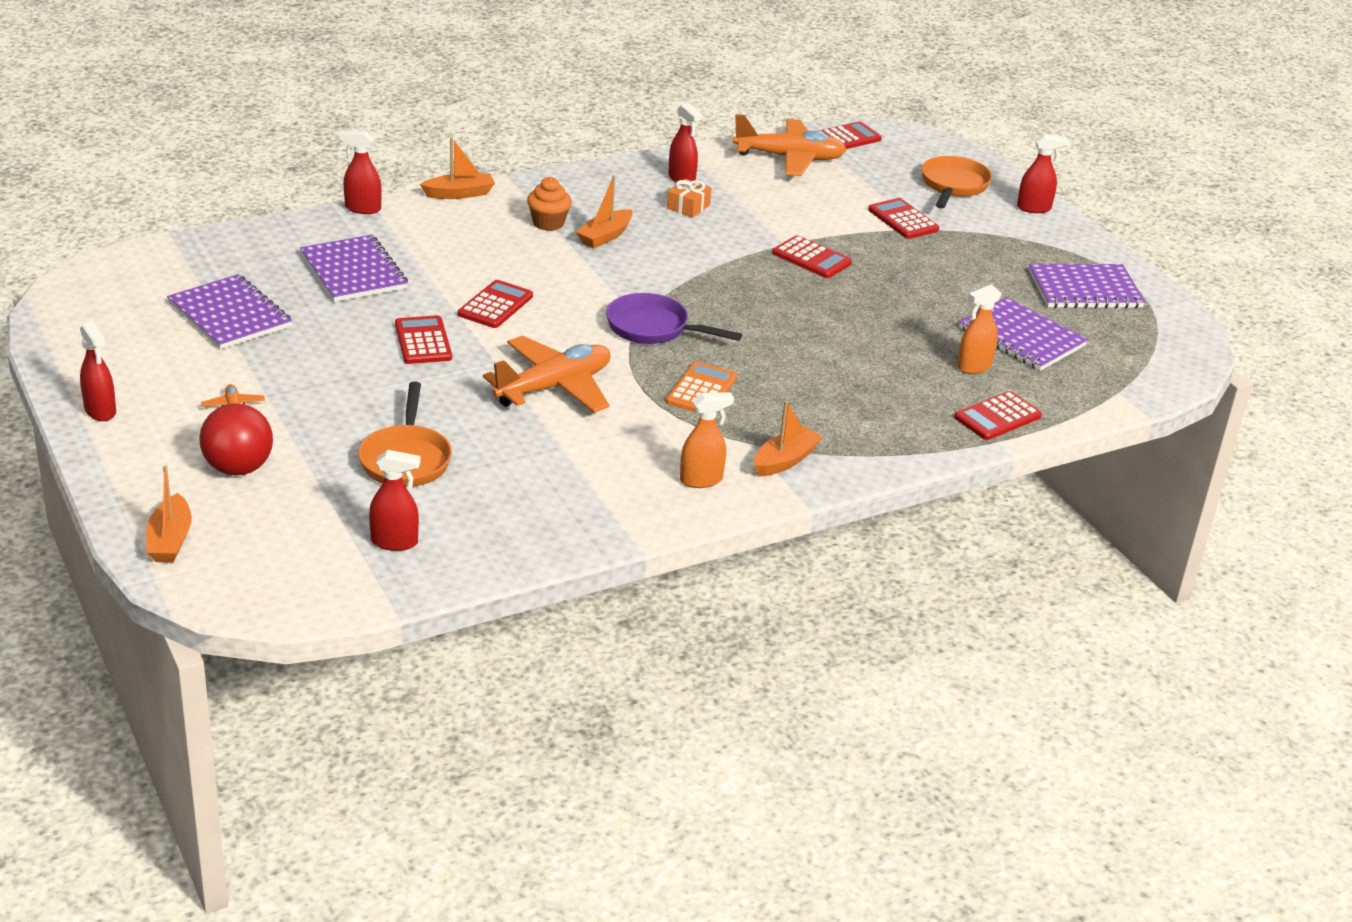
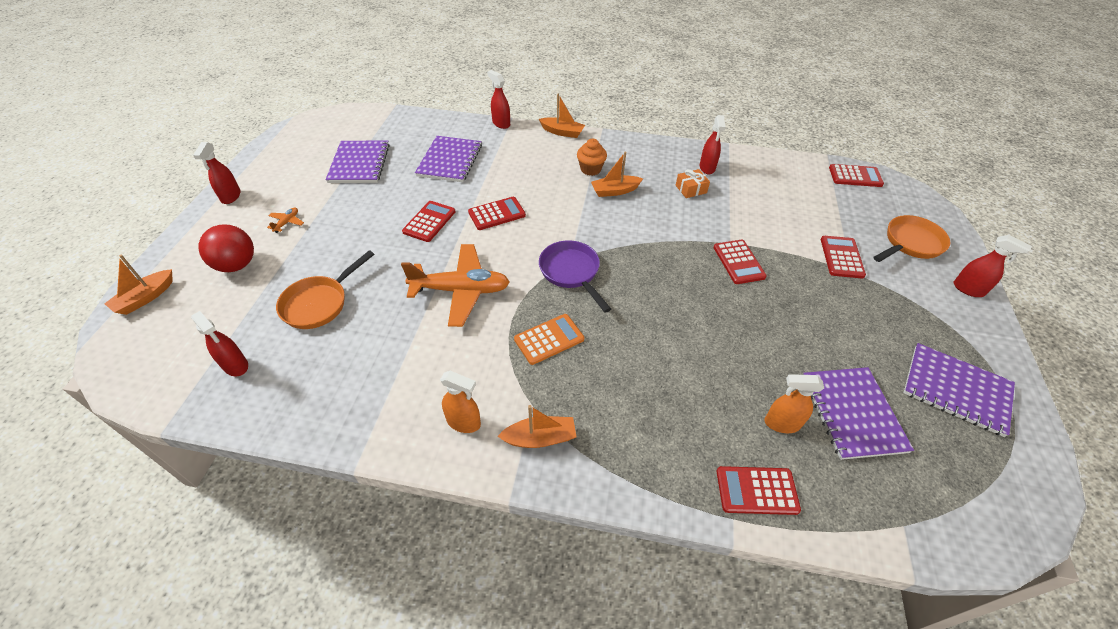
camera: 40 degrees right, 15 degrees up
(789, 158) = (798, 178): orange plane -> none

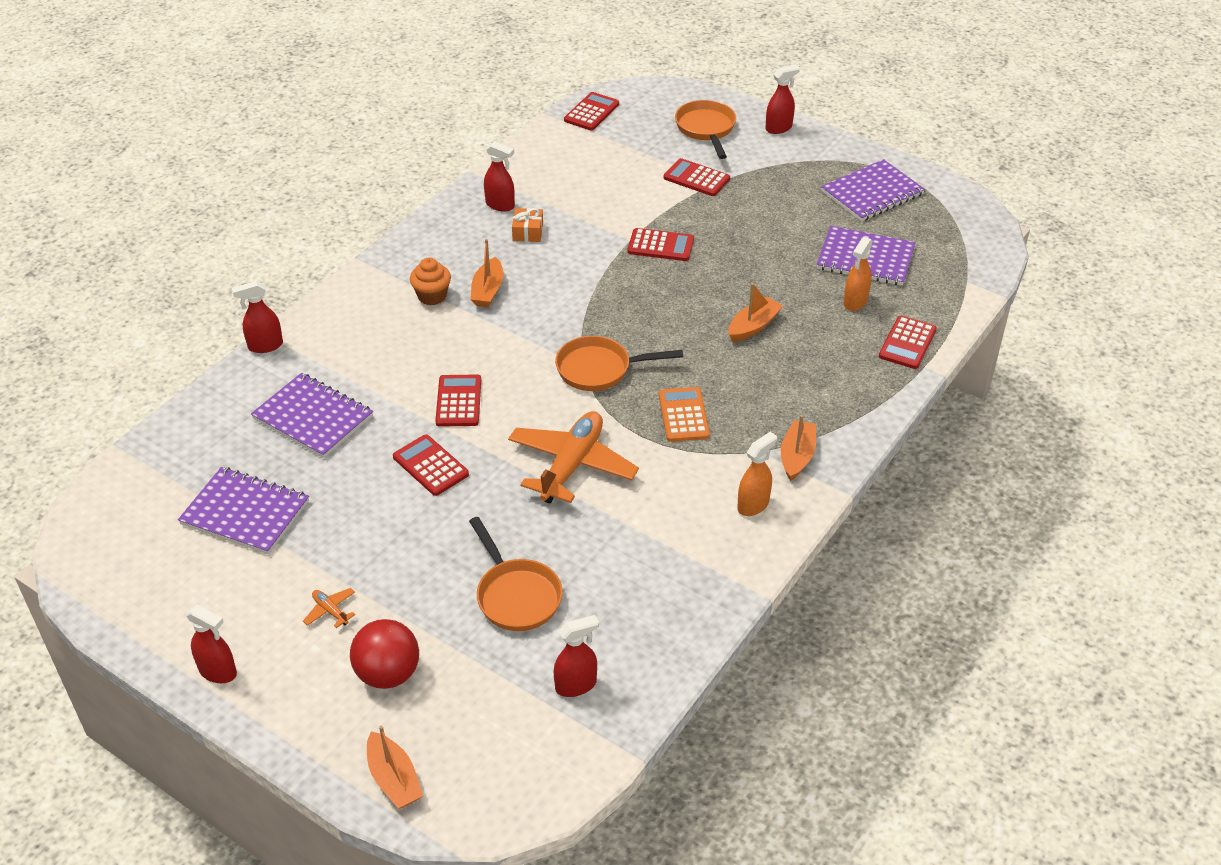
camera: 65 degrees left, 5 degrees down
(562, 132) = (334, 295): orange boat -> orange boat (753, 326)
(571, 272) = (599, 369): purple pan -> orange pan

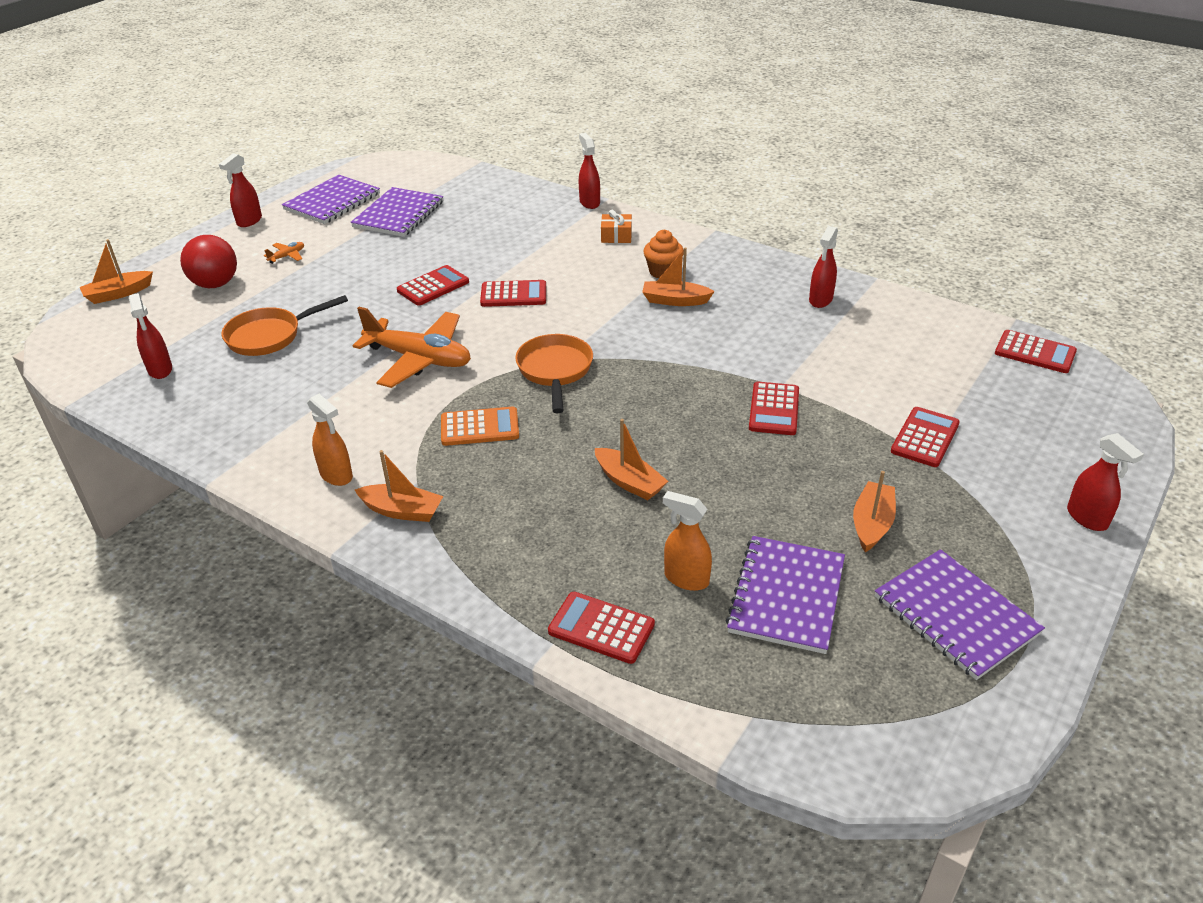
camera: 90 degrees right, 5 degrees down
(313, 417) = (500, 230): purple notebook -> purple notebook (332, 202)
(528, 232) = (777, 319): orange gift -> orange gift (616, 236)
(706, 129) = (1046, 447): orange pan -> none
(791, 214) = (872, 524): none -> orange boat

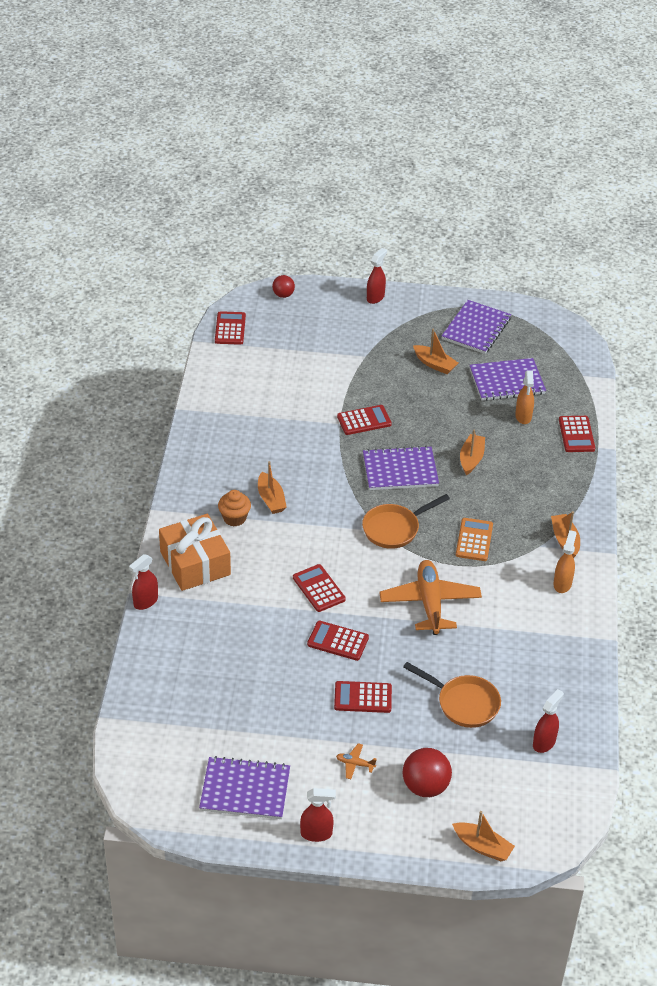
camera: 120 degrees left, 5 degrees up
(398, 214) = (240, 725): purple notebook -> purple notebook (400, 470)
(480, 427) = (474, 540): orange calculator -> orange calculator turned 45 degrees clockwise
(616, 236) = (195, 563): orange gift -> orange gift, size x2.20
(820, 300) = (224, 429): red spray bottle -> none
(872, 524) = (434, 364): orange boat -> orange boat turned 135 degrees counterclockwise
(925, 438) = (348, 358): red calculator -> red calculator (363, 697)
(1113, 421) = (283, 295): none -> red ball

